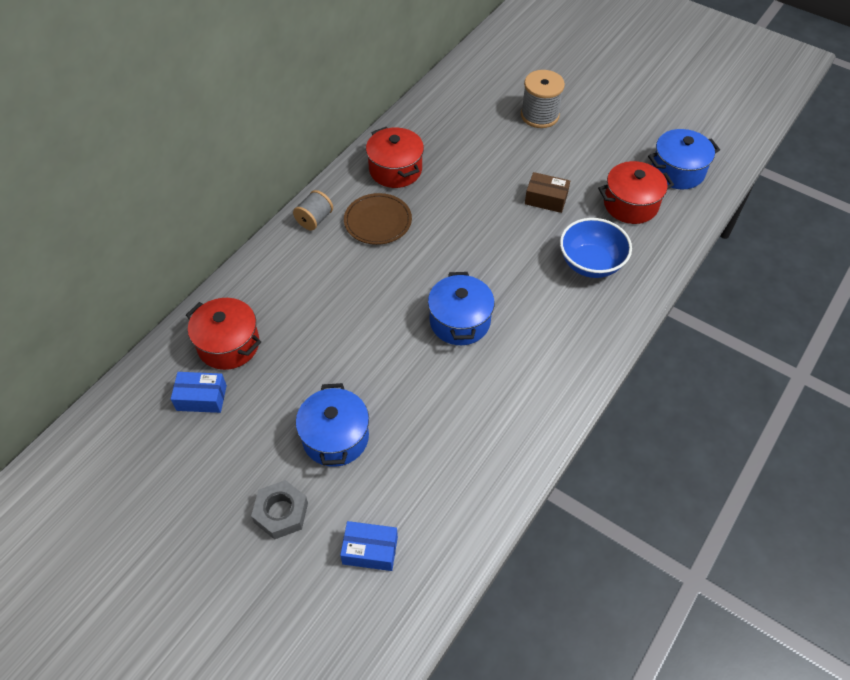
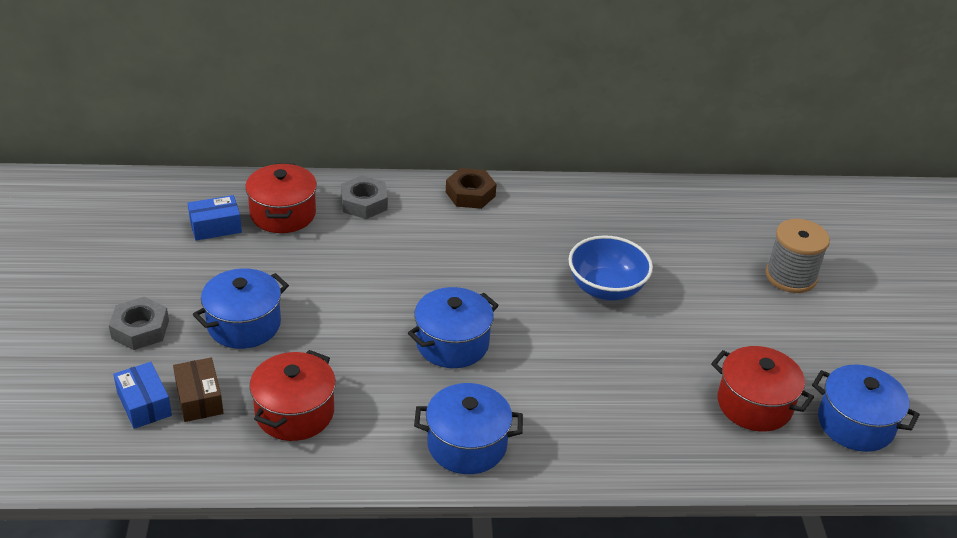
camera: 50 degrees right, 15 degrees down
(201, 398) = (215, 226): blue box -> blue box turned 75 degrees counterclockwise
(264, 287) = (364, 203): none -> grey nut
(314, 219) = (470, 194): grey spool -> brown nut
(378, 221) = (513, 233): brown plate -> none
(395, 170) = (589, 213): red pot -> red pot (294, 412)
(546, 199) = (680, 334): brown box -> brown box (199, 398)
(559, 369) = (467, 445): none -> blue pot
(590, 263) = (632, 408): blue bowl -> blue bowl (606, 289)

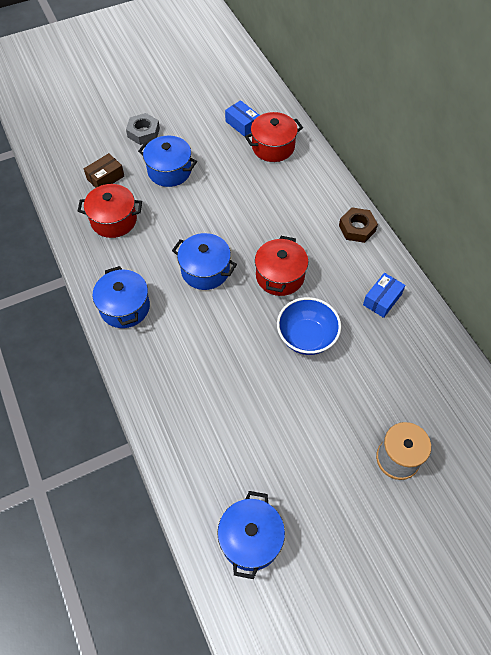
camera: 70 degrees right, 20 degrees up
(144, 404) = (92, 159): blue box -> blue box (382, 299)
(364, 203) = (309, 179): grey nut -> none
(754, 404) = (237, 462): red pot -> red pot (280, 276)

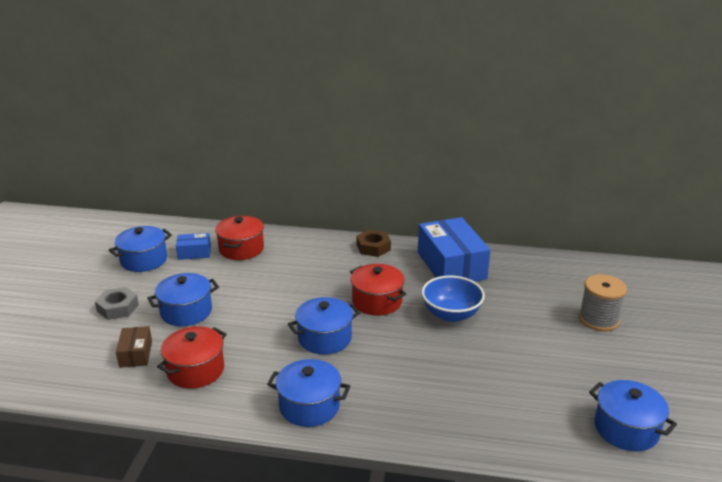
camera: 55 degrees left, 30 degrees down
(207, 104) = (144, 260): none -> blue pot
(382, 299) = (451, 265): blue box -> blue box, size x2.08

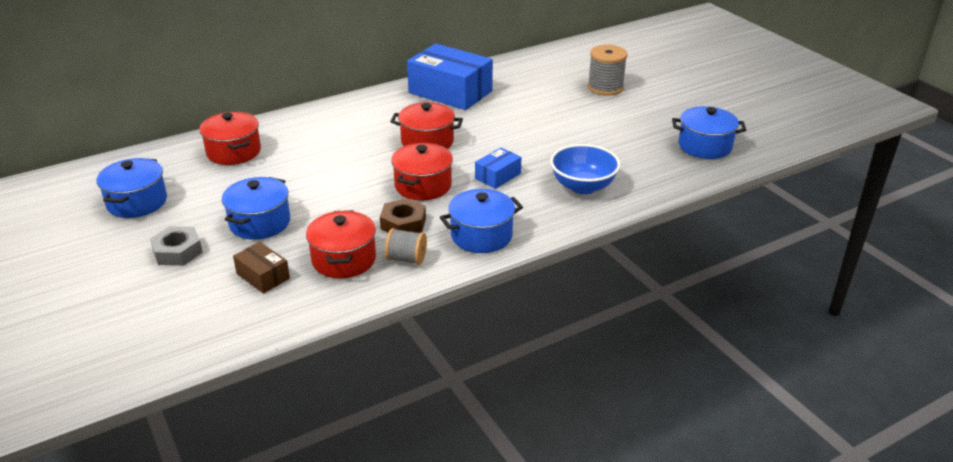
camera: 40 degrees left, 5 degrees up
(194, 253) = (186, 174): blue box -> blue box (498, 176)
(234, 394) = (406, 259): none -> grey spool
(325, 338) = (423, 186): blue pot -> red pot
(373, 247) = (363, 103): brown nut -> brown nut (403, 223)
(451, 314) = (499, 126): blue bowl -> blue bowl (583, 186)

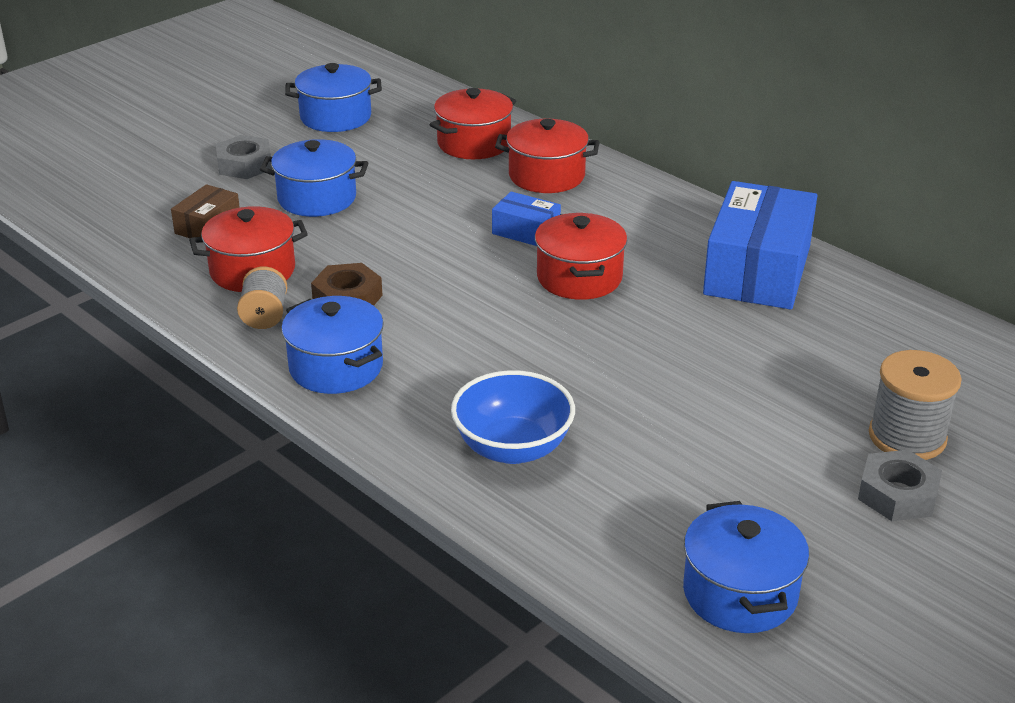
camera: 75 degrees right, 0 degrees up
(423, 186) = (450, 296): red pot -> red pot (546, 176)
(498, 176) = (507, 357): blue box -> blue box (526, 231)
(645, 98) = (897, 494): none -> grey nut

